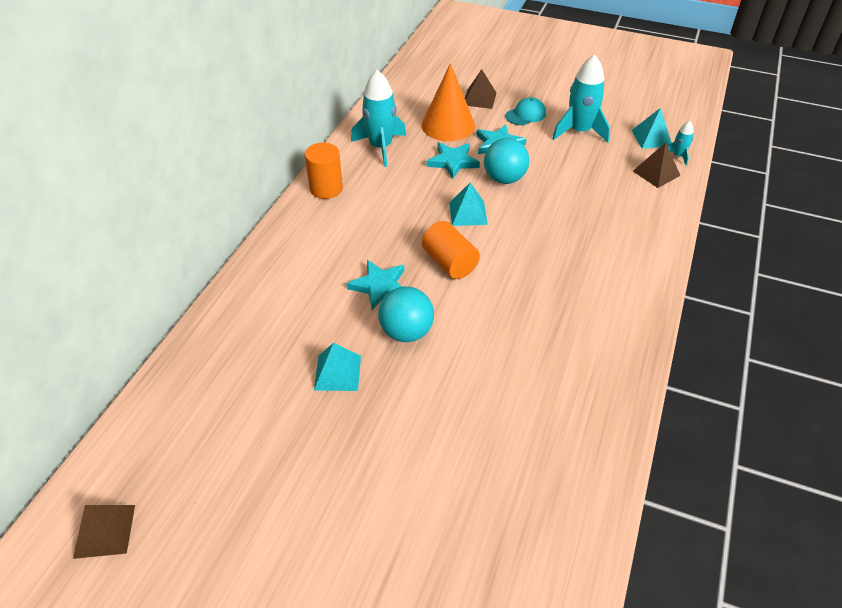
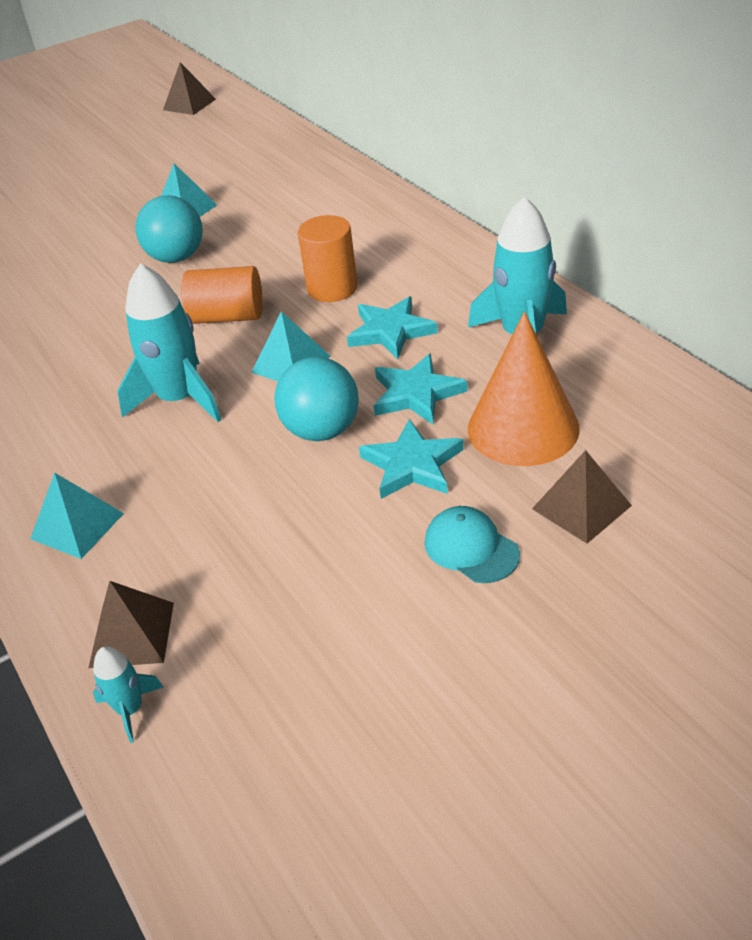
camera: 130 degrees right, 5 degrees down
(326, 188) = (468, 265): orange cylinder -> orange cylinder (332, 288)
(379, 286) = (255, 259): turquoise star -> turquoise star (391, 331)
(526, 114) = (471, 548): turquoise cap -> turquoise cap turned 135 degrees clockwise
(579, 131) = (348, 599): turquoise rocket -> turquoise rocket (180, 399)
(651, 138) = (219, 708): turquoise pyramid -> turquoise pyramid (77, 526)

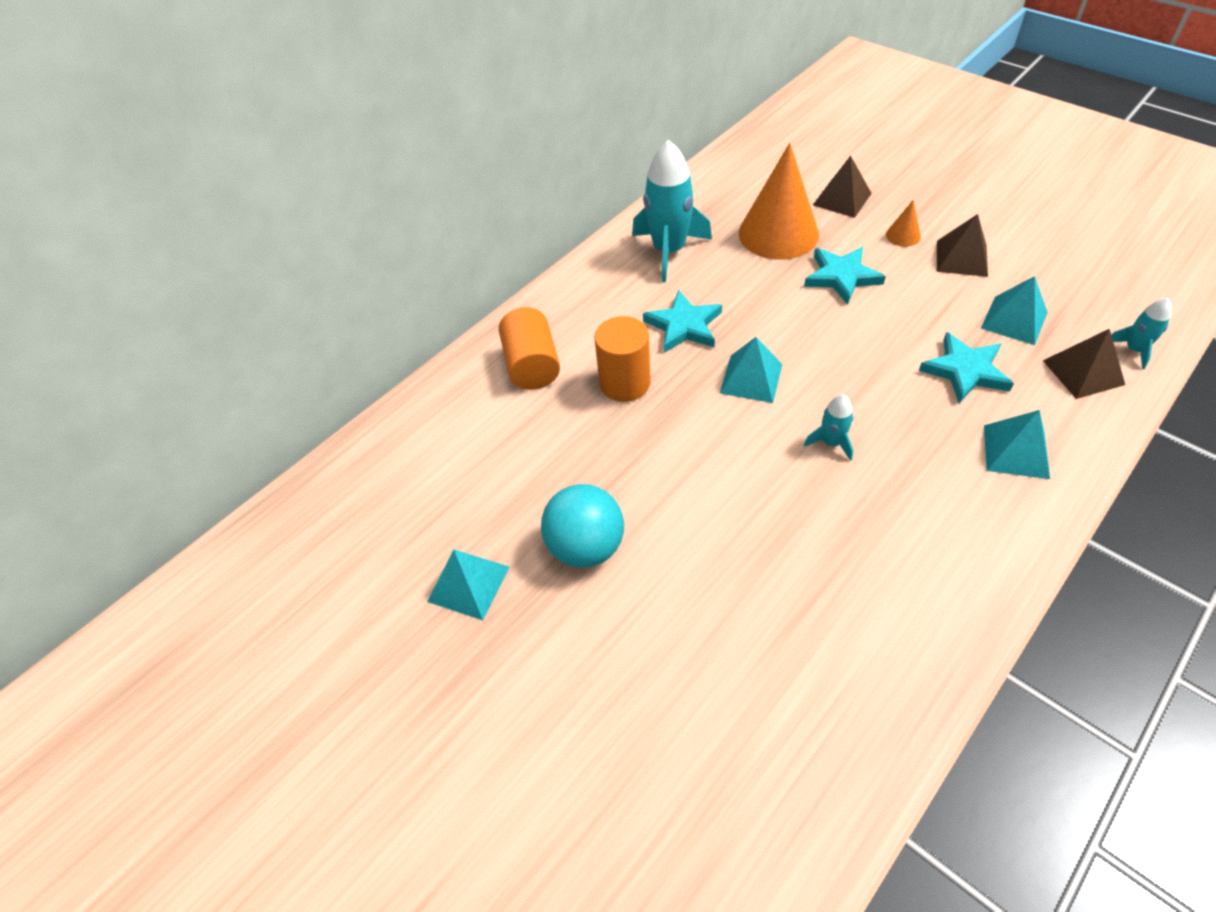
camera: 105 degrees left, 10 degrees up
(180, 399) = (831, 442): turquoise rocket -> turquoise rocket, size x0.48
(189, 104) = (101, 725): brown pyramid -> brown pyramid (961, 258)
(227, 317) = (692, 452): orange cylinder -> orange cylinder (532, 365)
(252, 603) = (1014, 320): none -> turquoise pyramid
(322, 430) = (828, 334): turquoise ball -> none
(416, 394) = (762, 292): turquoise star -> turquoise star (965, 371)
(471, 548) = (903, 235): turquoise cap -> orange cone

